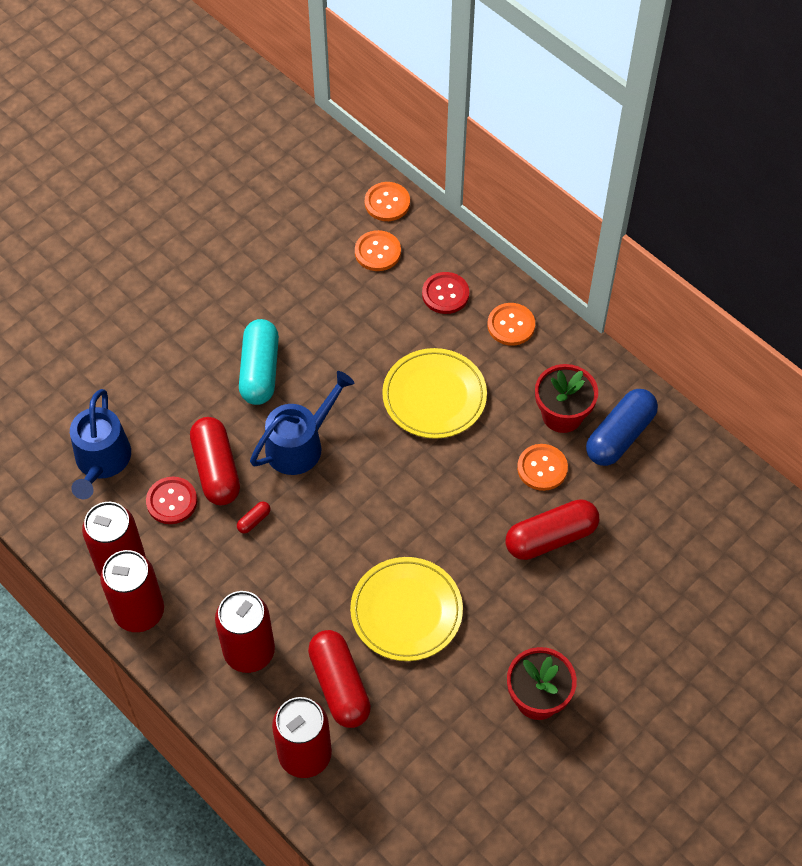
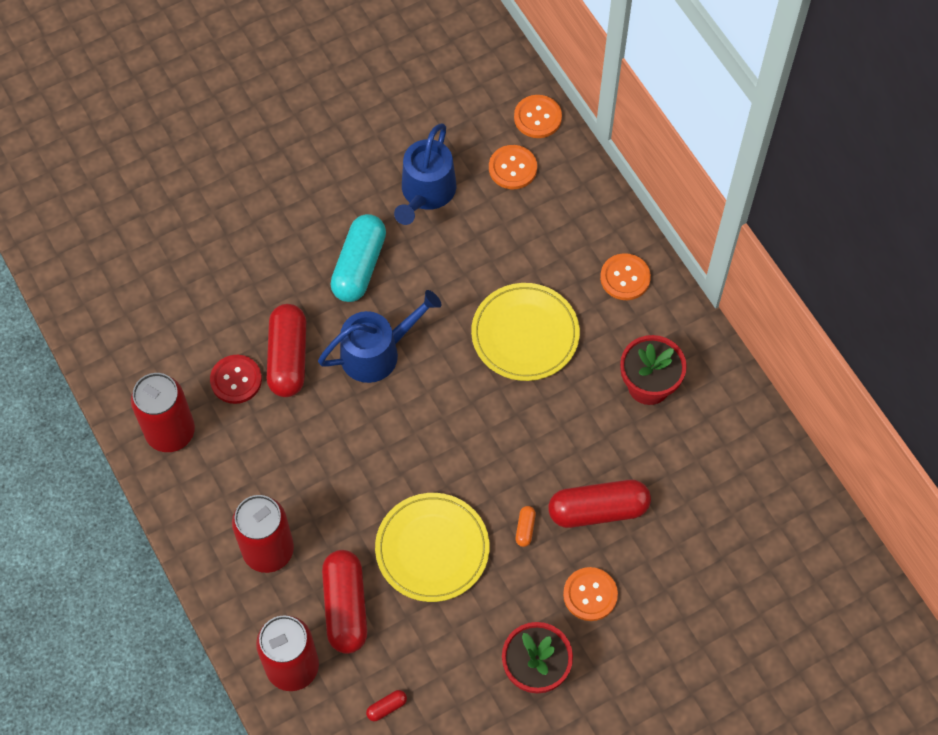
camera: 15 degrees right, 5 degrees up
(101, 461) = (180, 322): blue watering can -> blue watering can (426, 192)
(139, 612) = (174, 484): red can -> none
(254, 520) = (310, 419): red capsule -> red capsule (386, 707)
(445, 294) = (568, 229): red button -> none
(488, 571) = (525, 529): none -> orange capsule
(542, 468) = (611, 436): orange button -> orange button (590, 594)
(620, 436) = (700, 421): blue capsule -> none

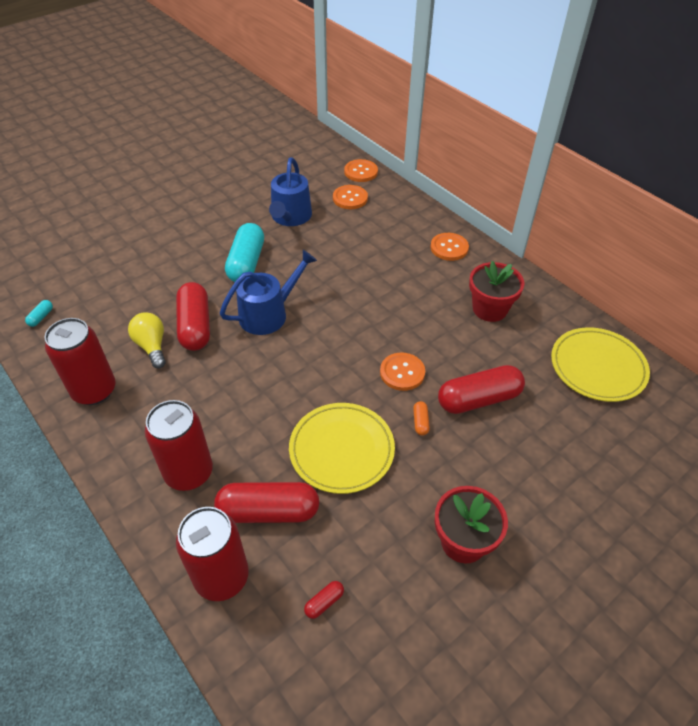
camera: 10 degrees left, 15 degrees down
(107, 317) = (41, 317): none -> turquoise capsule
(236, 380) = (152, 346): red button -> yellow light bulb
(345, 607) = (268, 511): red capsule -> red capsule turned 75 degrees counterclockwise
(525, 334) = (384, 289): yellow plate -> yellow plate (597, 367)
(590, 594) = (493, 467): orange button -> orange button (402, 372)

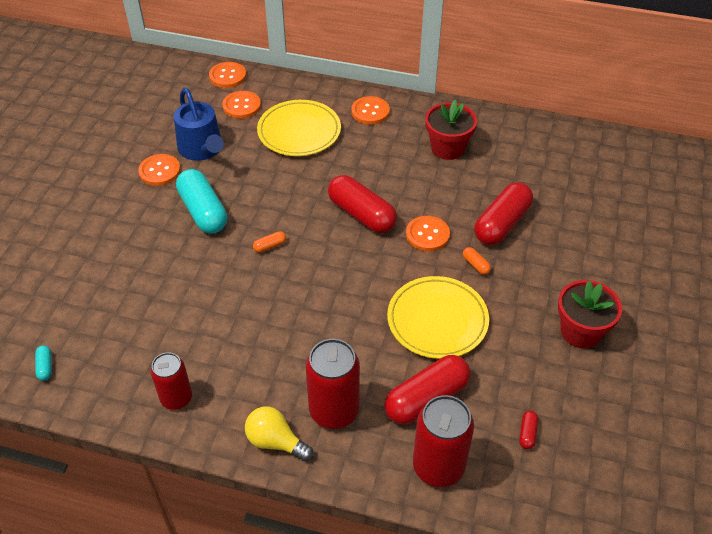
camera: 35 degrees left, 0 degrees up
(94, 391) = (176, 398): red can -> red can, size x0.65
(152, 346) = (190, 331): yellow light bulb -> yellow light bulb (275, 441)
(195, 326) = (213, 291): red capsule -> red capsule (361, 214)
(245, 219) = (159, 171): none -> orange button
(268, 314) = (270, 246): blue watering can -> orange capsule
(597, 367) = (562, 154): yellow plate -> yellow plate (299, 131)

